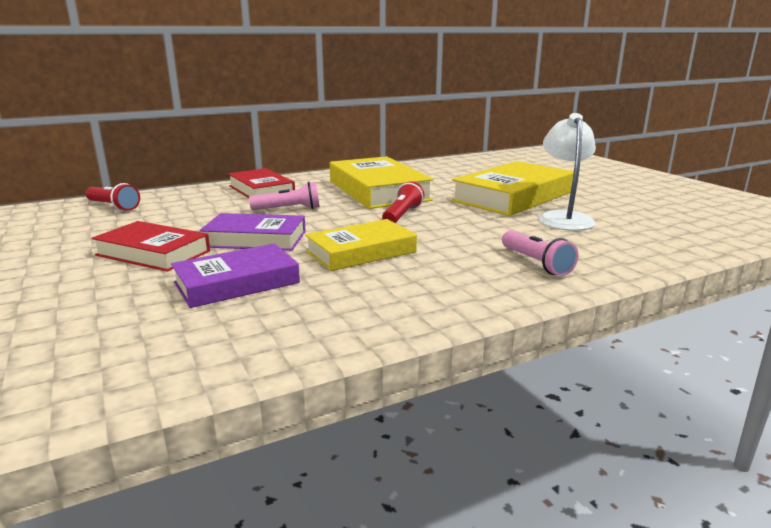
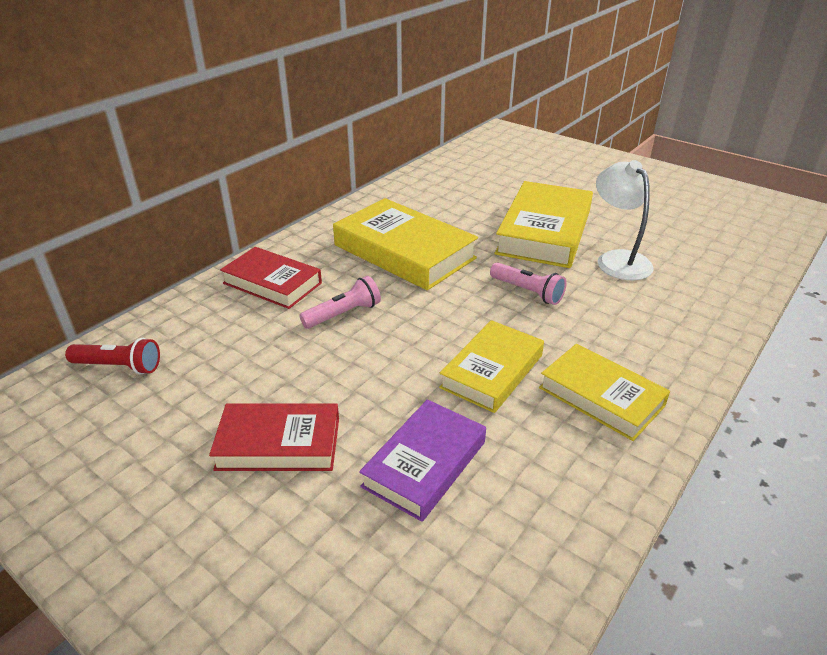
camera: 25 degrees left, 15 degrees up
(255, 239) = (365, 382): purple book -> none
(402, 215) = (471, 294): red flashlight -> none
(438, 281) = (601, 396): none -> yellow book
(536, 263) = (653, 342): pink flashlight -> pink flashlight (527, 292)

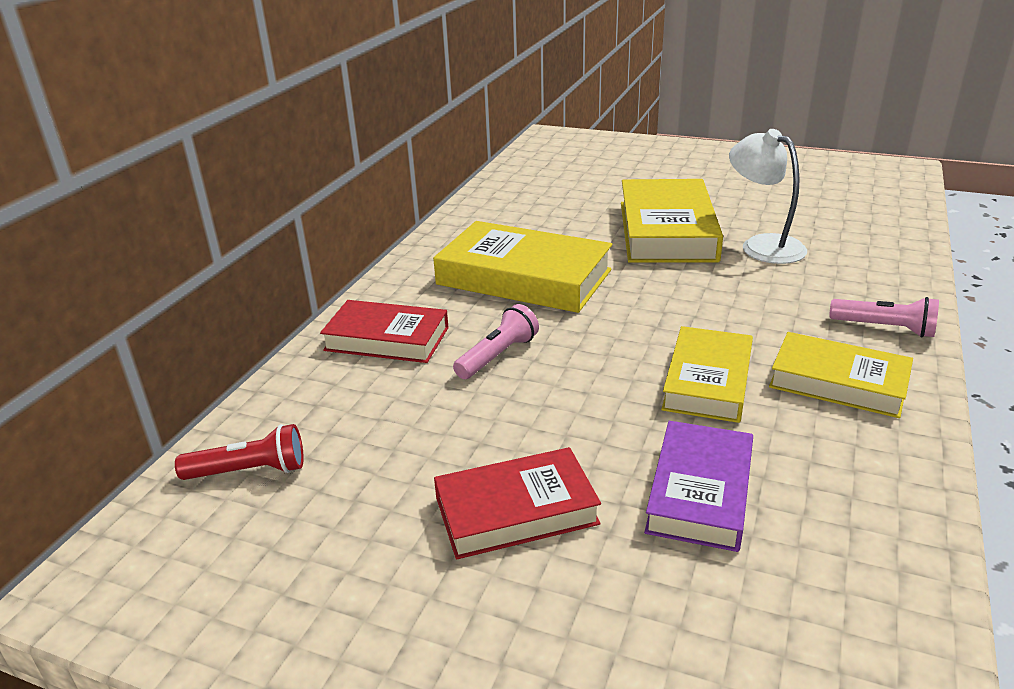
camera: 15 degrees left, 5 degrees down
(527, 292) = (690, 294): pink flashlight -> pink flashlight (885, 328)

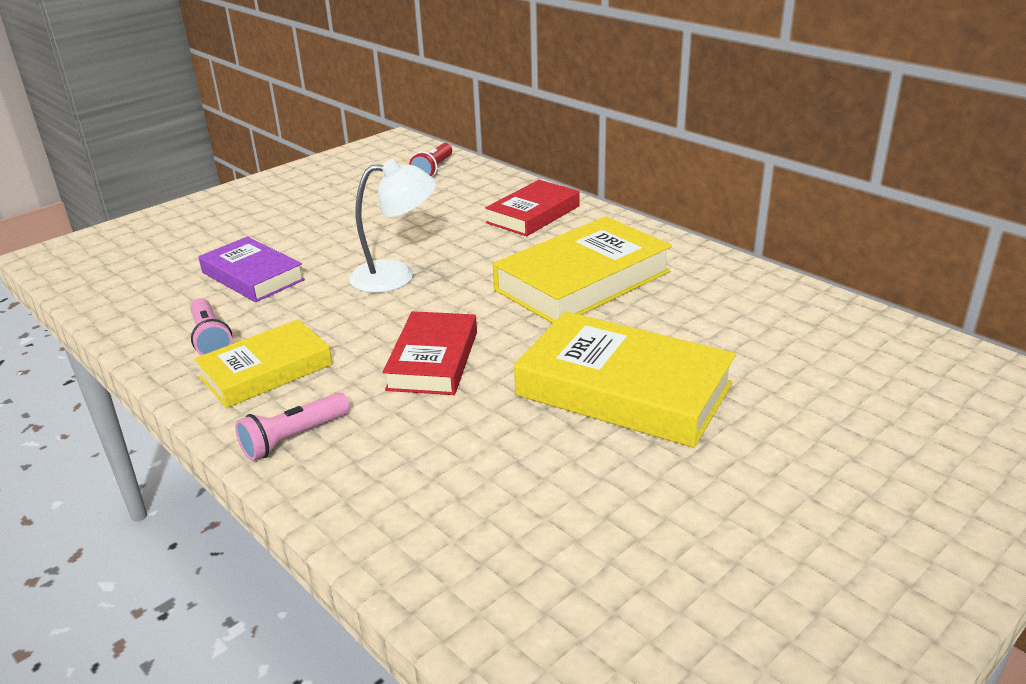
camera: 115 degrees right, 0 degrees up
(498, 356) = (467, 247): pink flashlight -> pink flashlight (210, 339)
(516, 510) = (314, 225): red book -> red book (433, 360)
(707, 381) = (340, 315): yellow book -> none
(762, 245) = (528, 444): white lamp -> white lamp (396, 276)

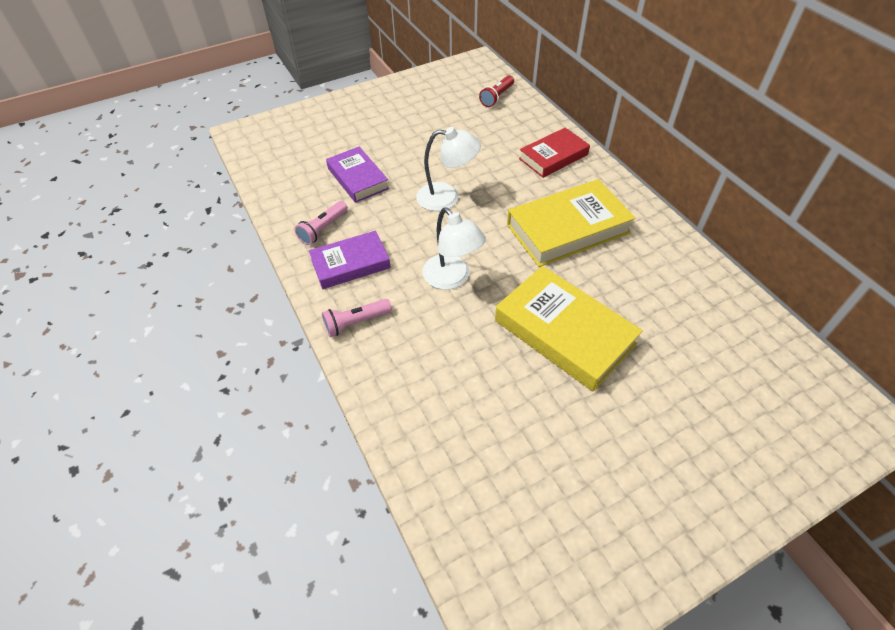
camera: 15 degrees right, 20 degrees up
(210, 339) = (323, 229): pink flashlight -> pink flashlight turned 45 degrees clockwise
(266, 371) = (350, 264): yellow book -> purple book
(433, 360) = (452, 278): red book -> white lamp

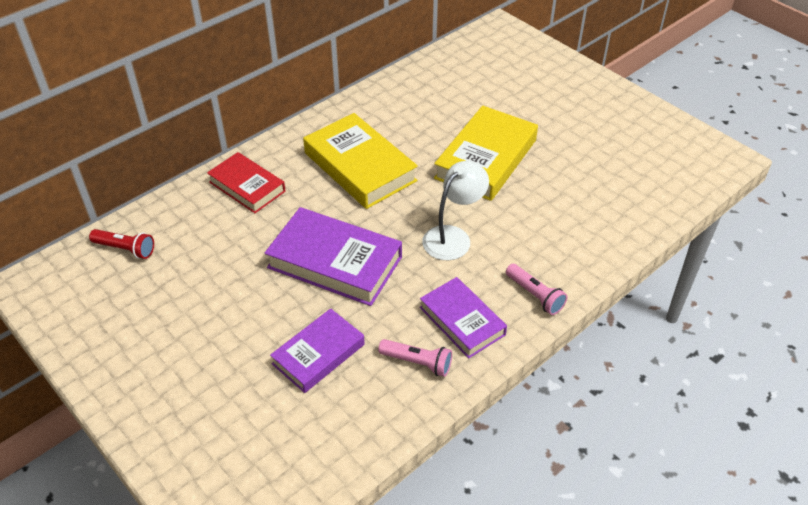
camera: 105 degrees left, 5 degrees down
(447, 197) = (335, 262): white lamp -> purple book

